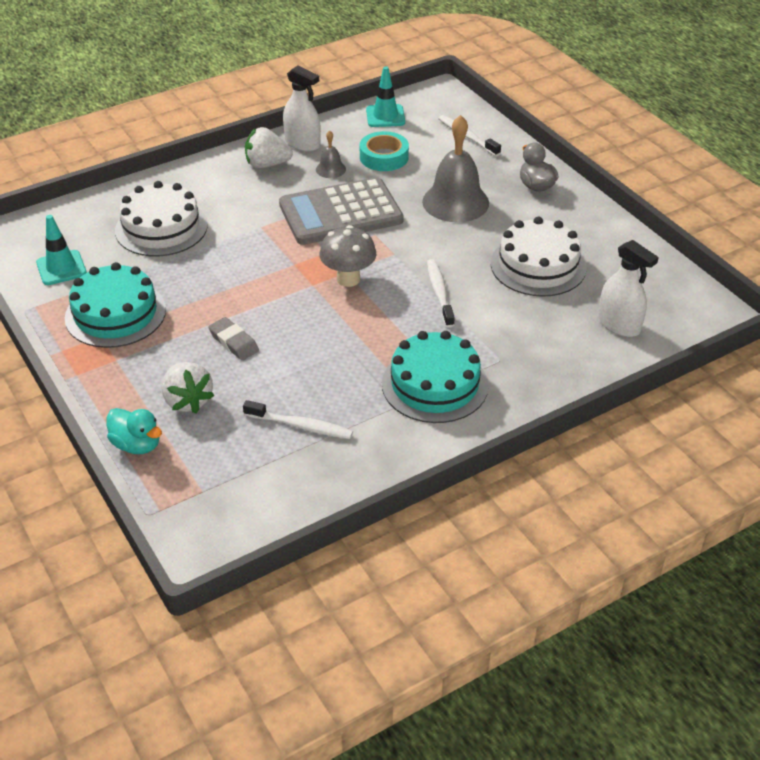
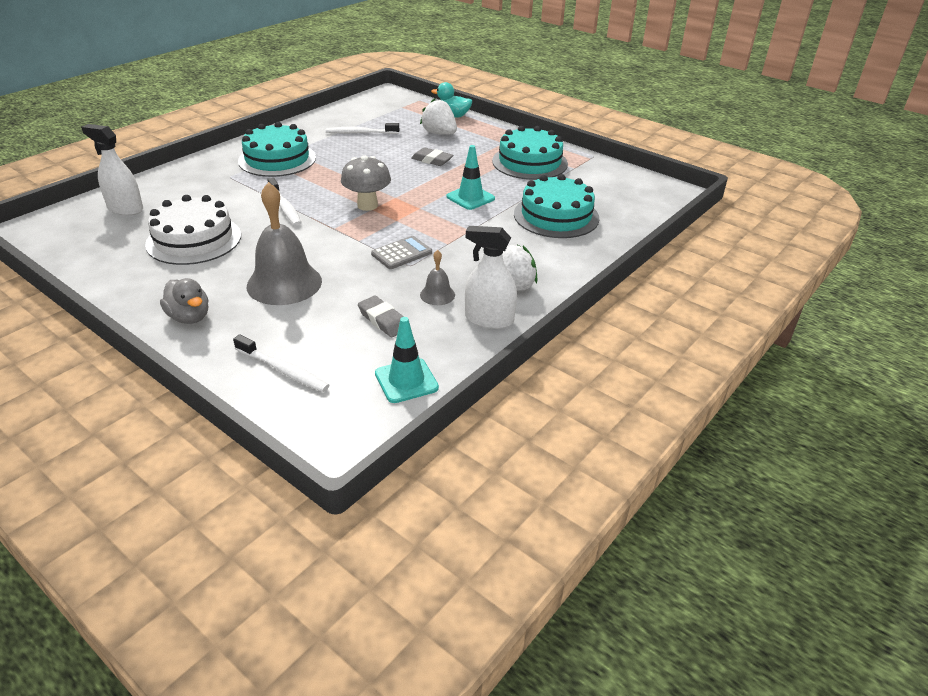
camera: 160 degrees right, 5 degrees down
(61, 268) = (601, 180): turquoise traffic cone -> turquoise traffic cone (470, 198)
(161, 228) = (556, 216): white cake -> turquoise cake
(340, 213) = (402, 253): grey calculator -> grey calculator, size x0.46
(384, 157) = (383, 320): turquoise tape -> grey eraser

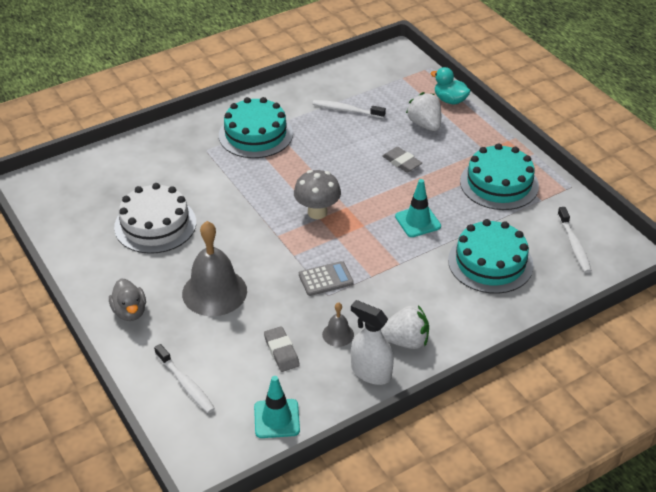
camera: 20 degrees right, 5 degrees up
(125, 209) = (108, 175): white spray bottle -> none
(285, 207) = (243, 200): white toothbrush -> white toothbrush (574, 245)

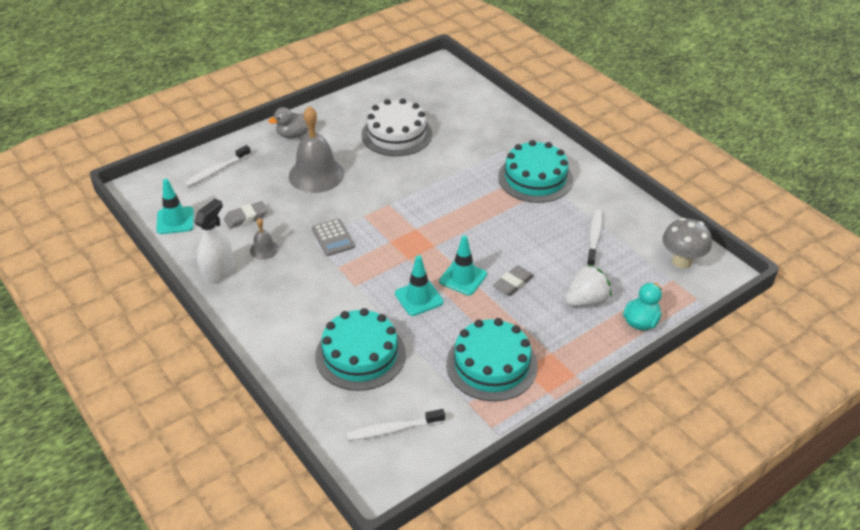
camera: 85 degrees right, 0 degrees up
(317, 212) = (424, 227): grey mushroom -> grey mushroom (681, 261)
(392, 192) = (463, 278): none -> turquoise traffic cone
(405, 341) = (253, 293): white strawberry -> none

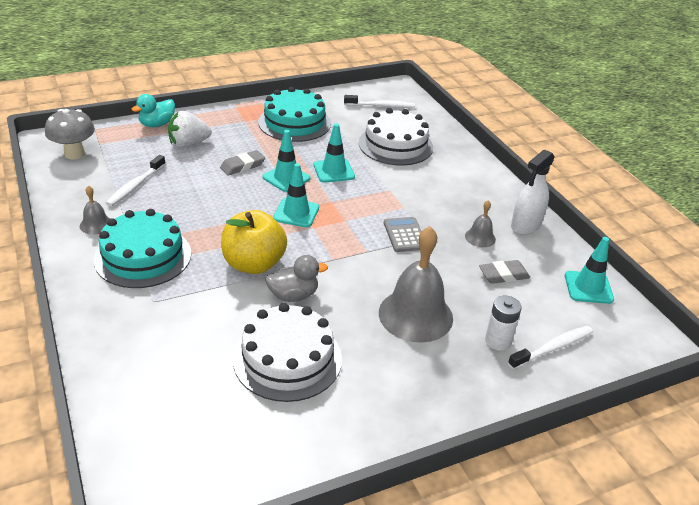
camera: 170 degrees left, 5 degrees down
(256, 168) = (498, 341): none -> white battery
(294, 134) = (443, 391): grey duck -> grey duck (293, 295)
(360, 355) = (395, 145): turquoise cake -> white cake
(436, 240) = (296, 213): none -> turquoise traffic cone
(449, 188) = (254, 264): none -> yellow apple
(592, 195) = (96, 224): none -> grey bell

